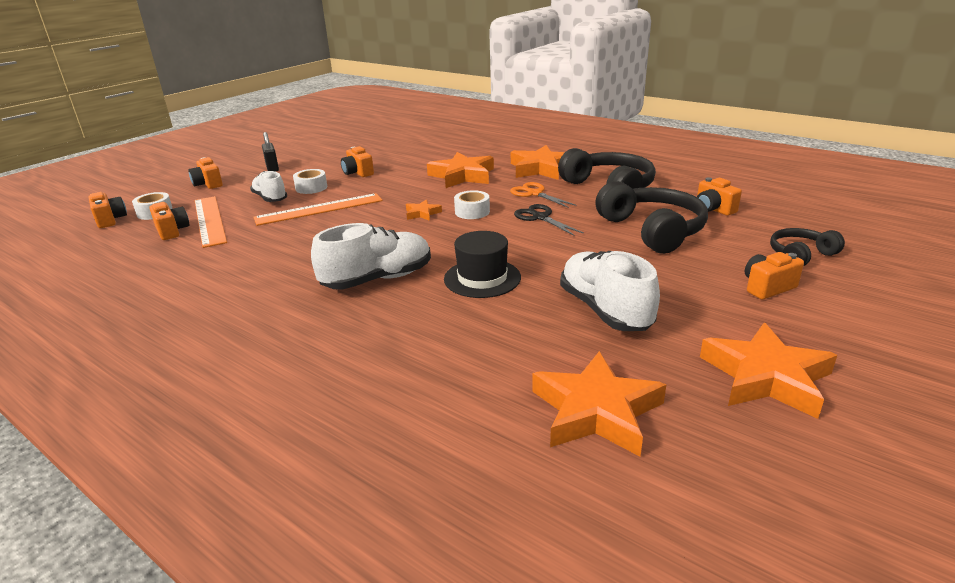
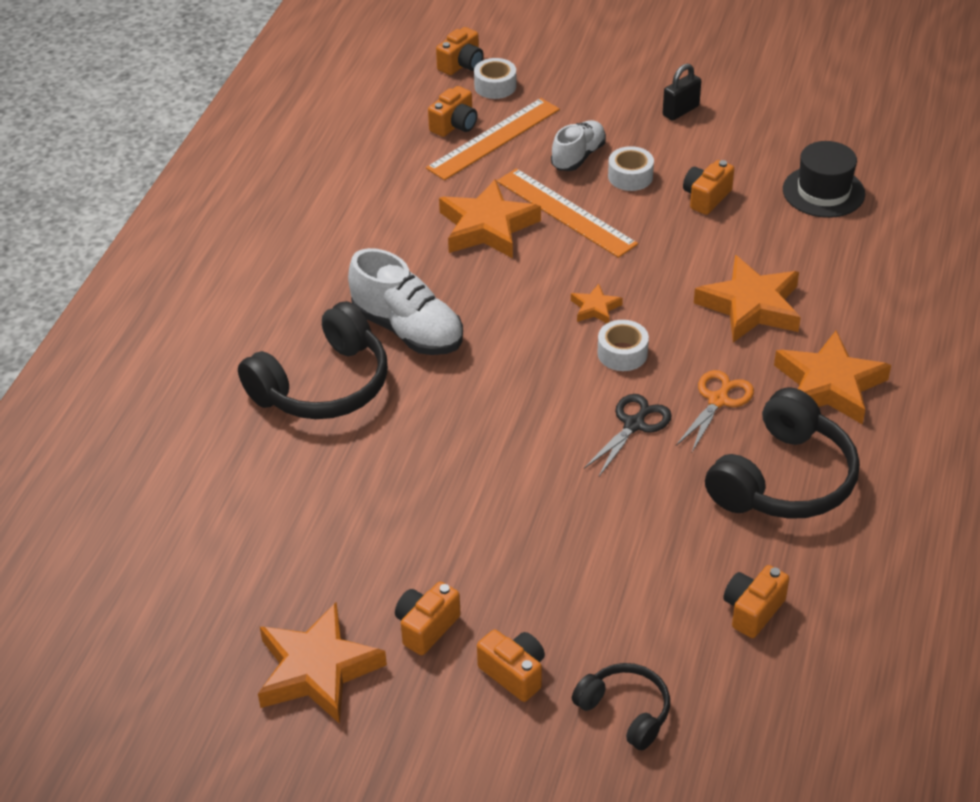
camera: 70 degrees right, 15 degrees up
(208, 184) = (596, 83): orange camera -> orange camera (426, 627)
(482, 278) = (441, 412): black hat -> black hat (823, 192)
(596, 411) = (228, 549): orange star -> orange star (487, 227)
(605, 310) = (407, 529): white shoe -> none
(652, 230) = (642, 547): black headphones -> black headphones (323, 385)

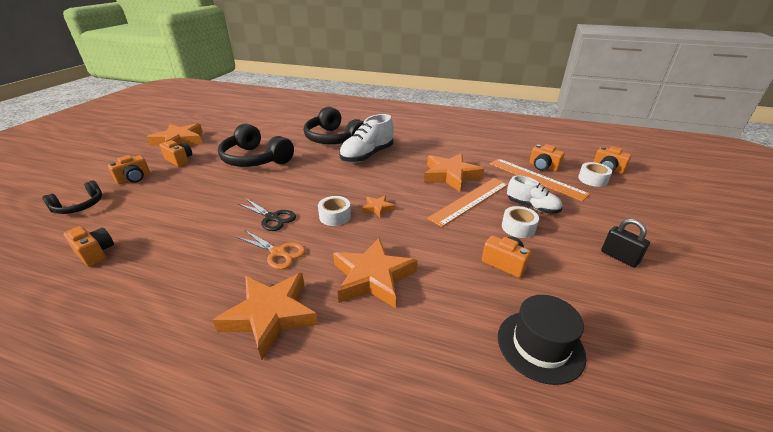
camera: 90 degrees right, 10 degrees down
(784, 479) = (188, 278): black headphones -> black headphones (255, 159)

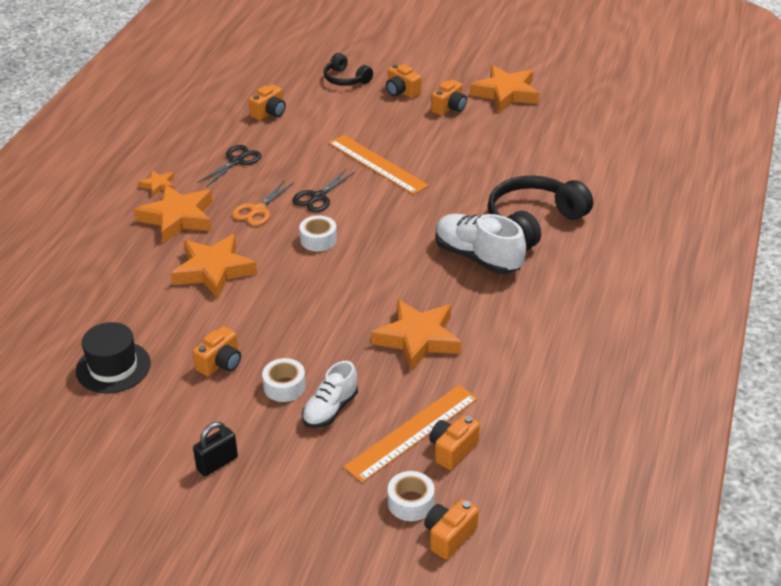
camera: 90 degrees right, 5 degrees up
(177, 273) = (236, 161): none -> black scissors
(255, 159) = (457, 162): black headphones -> none
(377, 208) = (333, 271): orange star -> orange star (158, 185)
(470, 200) = (348, 351): orange ruler -> orange ruler (377, 164)

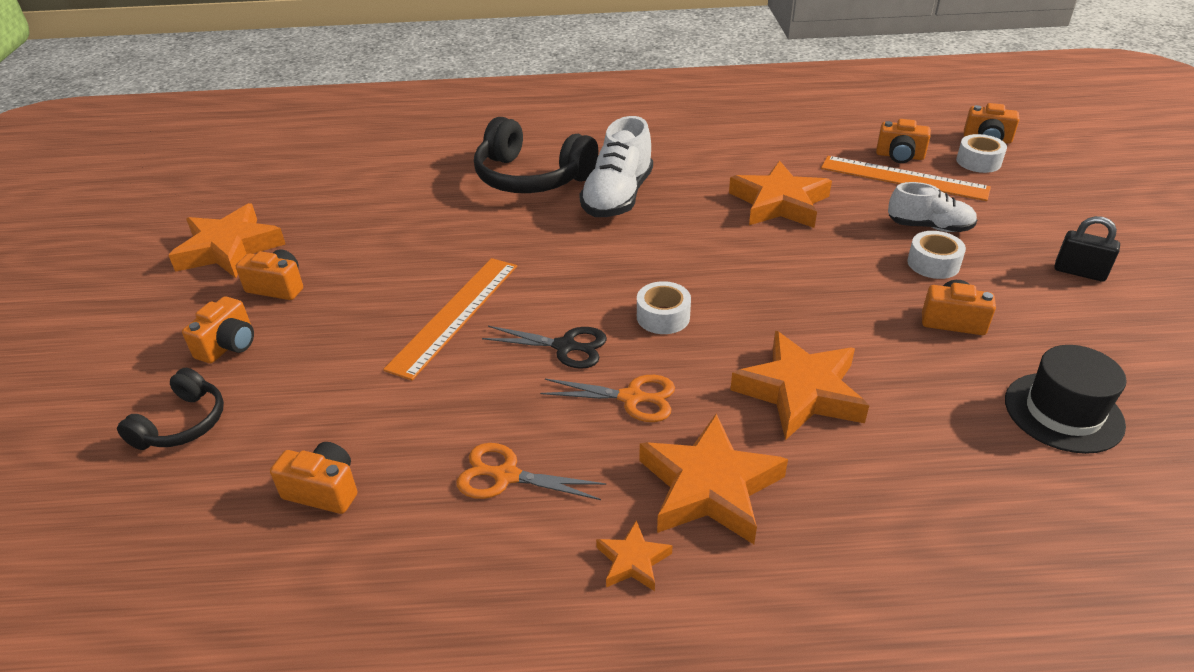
camera: 110 degrees left, 0 degrees up
(236, 161) = (506, 476): black scissors -> orange scissors

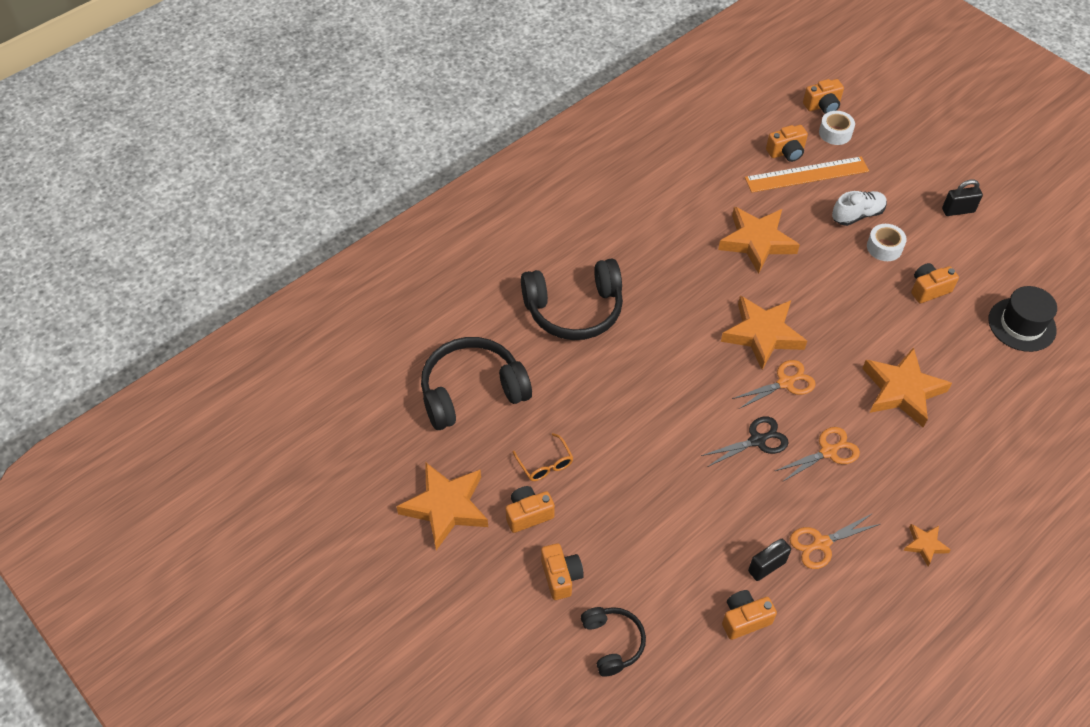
camera: 40 degrees left, 15 degrees up
(347, 262) = (545, 464): none -> orange glasses
(369, 190) = (472, 391): none -> black headphones
(417, 458) = (766, 567): none -> black padlock
(455, 315) = (668, 460): orange ruler -> none
(618, 197) = (653, 295): white shoe -> none
(663, 317) = (785, 382): white tape -> orange scissors
(709, 487) = (917, 480): orange star -> orange star (762, 334)

